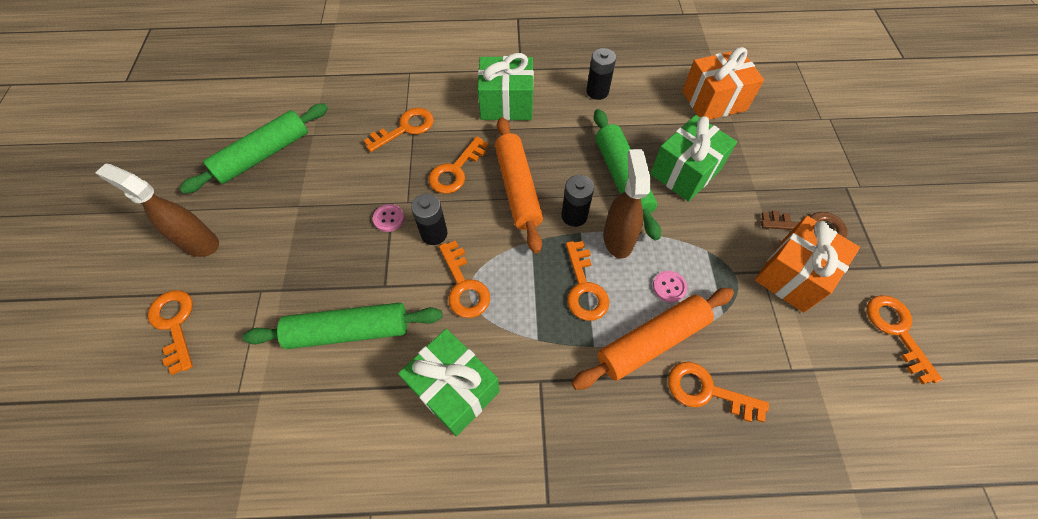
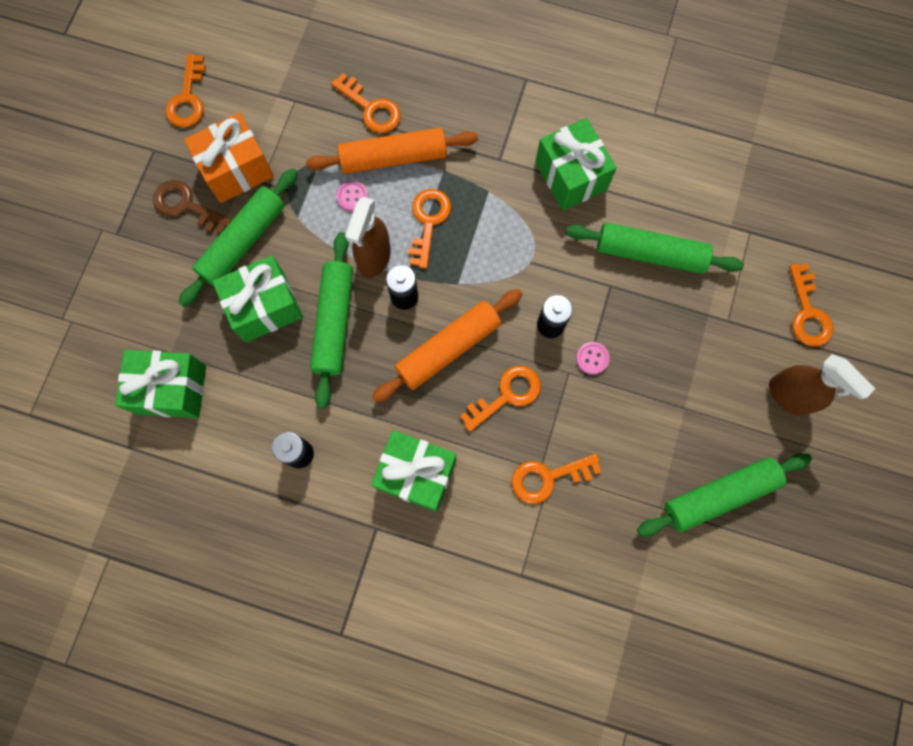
camera: 160 degrees left, 15 degrees up
(464, 286) = (537, 260): orange key -> none
(518, 188) = (448, 348): orange rolling pin -> orange rolling pin turned 45 degrees clockwise
(714, 101) = (171, 389): orange gift -> green gift
(738, 214) = (243, 242): none -> green rolling pin

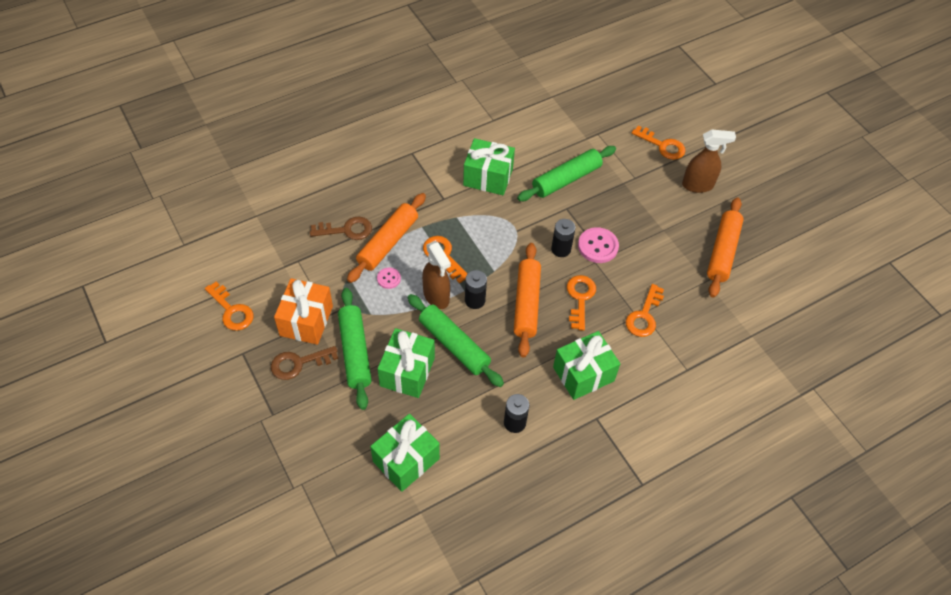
camera: 50 degrees left, 20 degrees down
(371, 108) = (347, 230): orange key -> brown key
(592, 358) = (598, 246): pink button -> pink button, size x1.76
(719, 495) = (722, 252): green rolling pin -> orange rolling pin

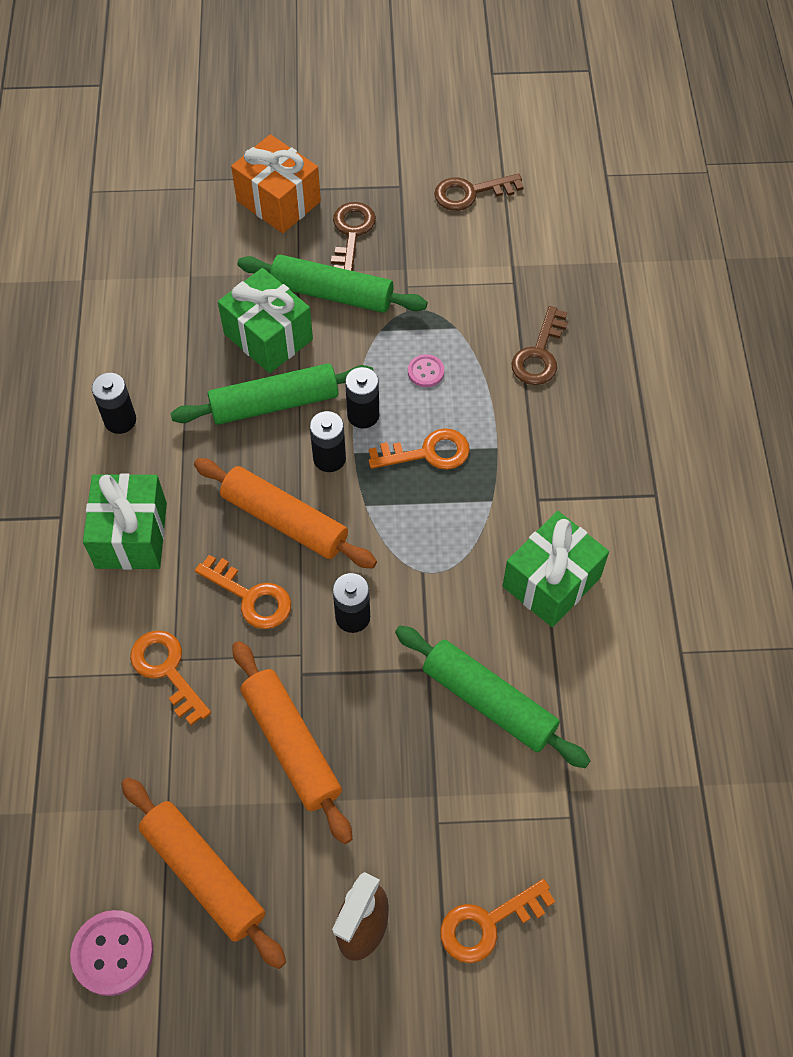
camera: 120 degrees right, 5 degrees up
(231, 310) = (470, 193): orange key -> brown key
(306, 321) = (410, 260): orange gift -> orange gift (278, 201)
(388, 242) = (490, 394): orange rolling pin -> orange rolling pin (291, 745)
(406, 460) = (152, 290): green gift -> none
(436, 296) = (363, 415): brown spray bottle -> black battery
(566, 179) = (488, 702): green rolling pin -> green rolling pin turned 45 degrees counterclockwise
(598, 246) = (328, 675): pink button -> pink button (113, 953)

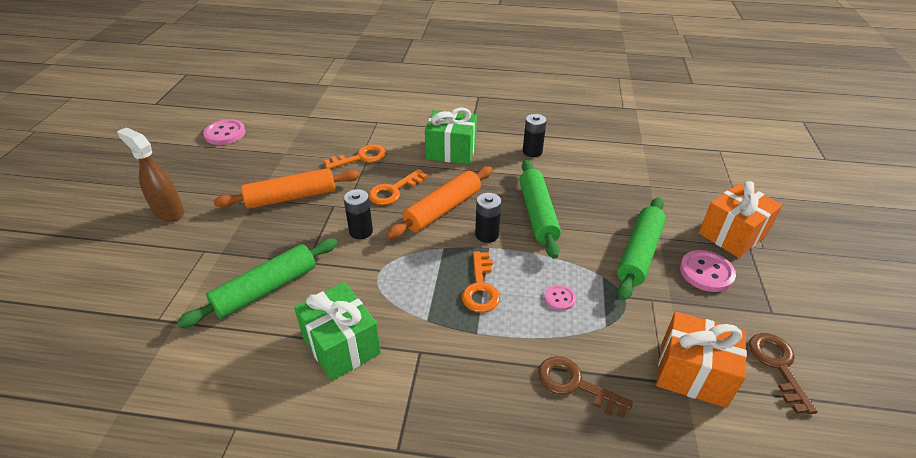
camera: 100 degrees right, 20 degrees down
(203, 874) = (241, 161): orange rolling pin -> none
(268, 336) = (596, 216): green gift -> none
(351, 233) = (706, 272): brown key -> pink button
(363, 415) = (521, 256): black battery -> none
(487, 924) = (127, 264): orange key -> none
(499, 259) = (692, 373): none -> orange gift

